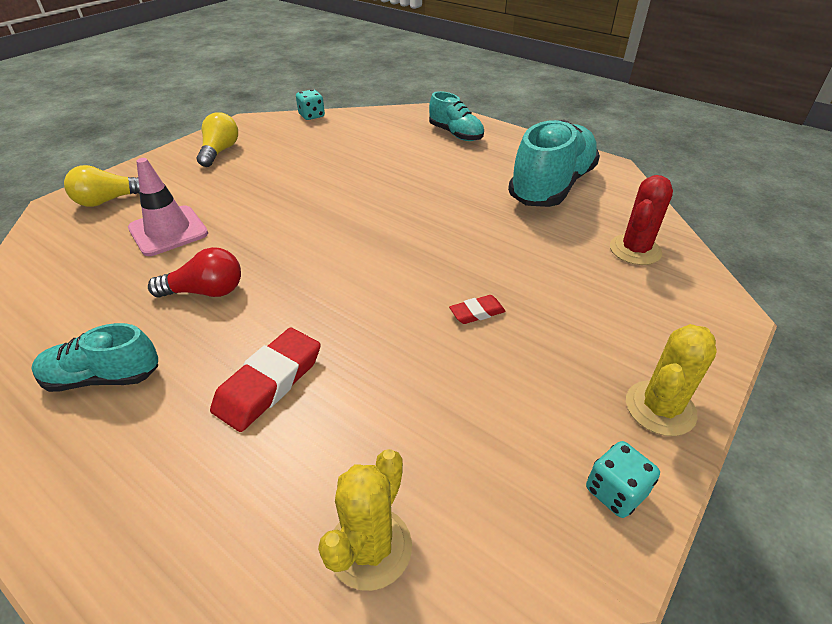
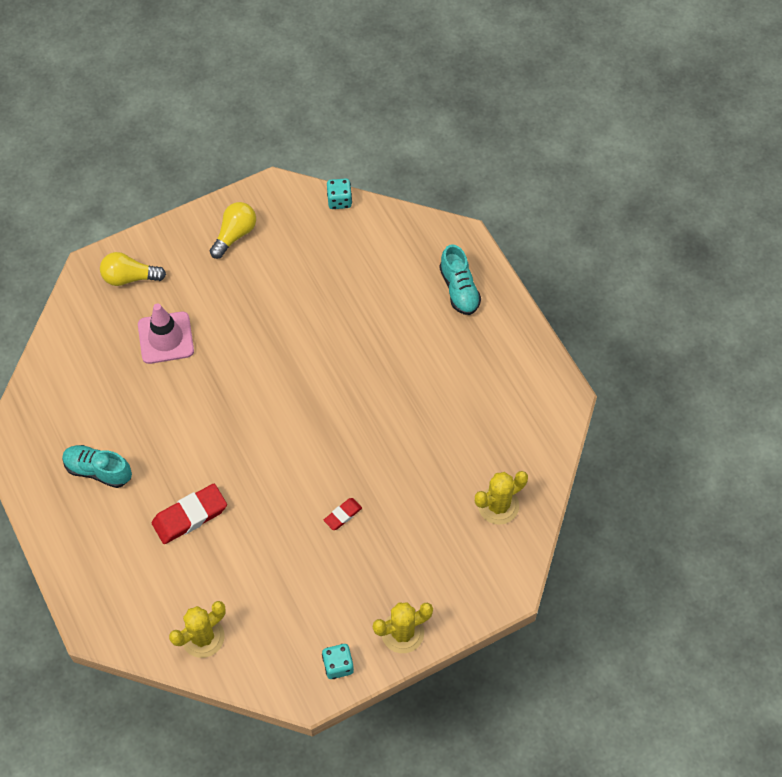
camera: 25 degrees right, 20 degrees up
(206, 291) = (175, 418): red light bulb -> none
(477, 312) = (342, 515): red eraser -> red eraser turned 45 degrees counterclockwise
(551, 187) = (491, 404): turquoise shoe -> none
(635, 250) = (498, 505): red cactus -> yellow cactus

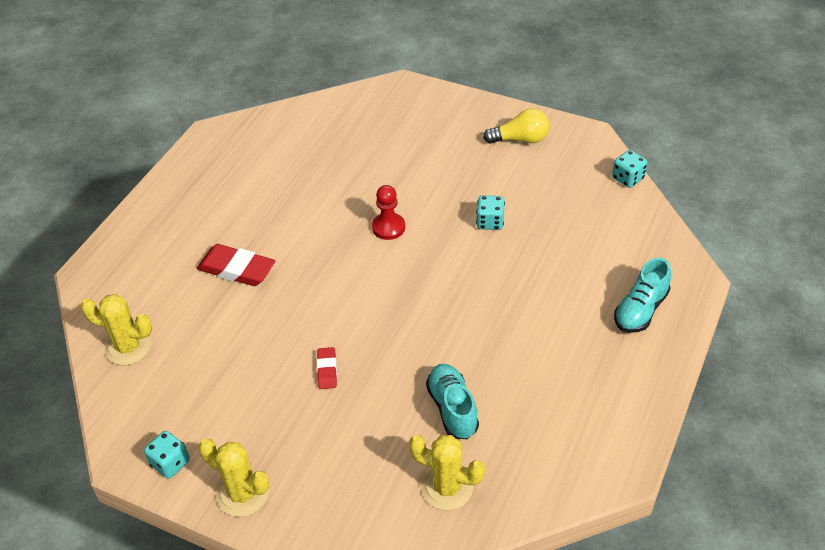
camera: 55 degrees right, 15 degrees down
(98, 470) = (231, 192): turquoise shoe -> turquoise shoe (452, 408)
(130, 277) = (416, 108): yellow light bulb -> none
(166, 338) = (385, 158): pink traffic cone -> none
(242, 386) = (388, 227): none -> red pawn
(299, 317) = (490, 222): none -> turquoise dice
(342, 515) = (327, 370): red eraser -> red eraser turned 75 degrees clockwise

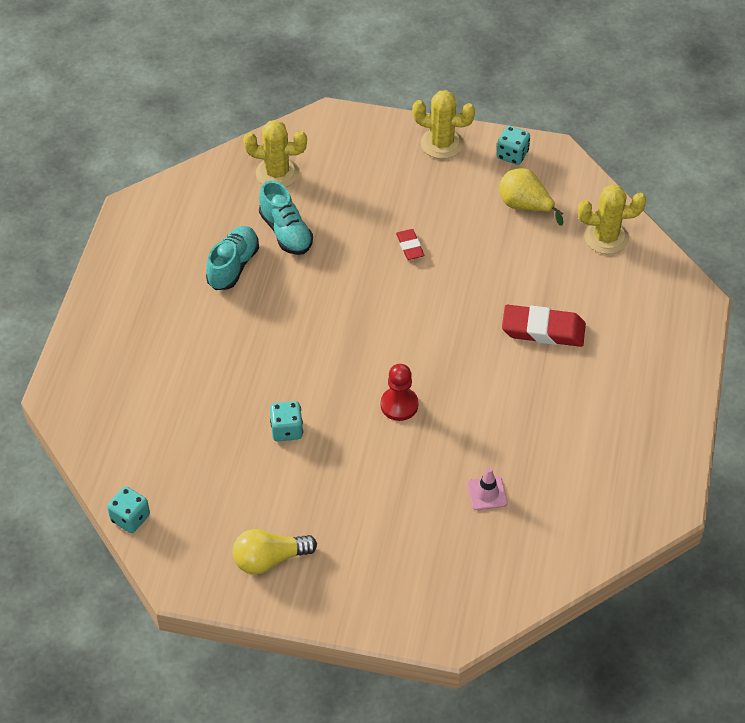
camera: 165 degrees right, 5 degrees up
(189, 396) = (525, 206): none -> yellow pear
(342, 158) = (487, 493): none -> pink traffic cone
(640, 310) = (116, 352): turquoise shoe -> turquoise shoe (233, 266)

